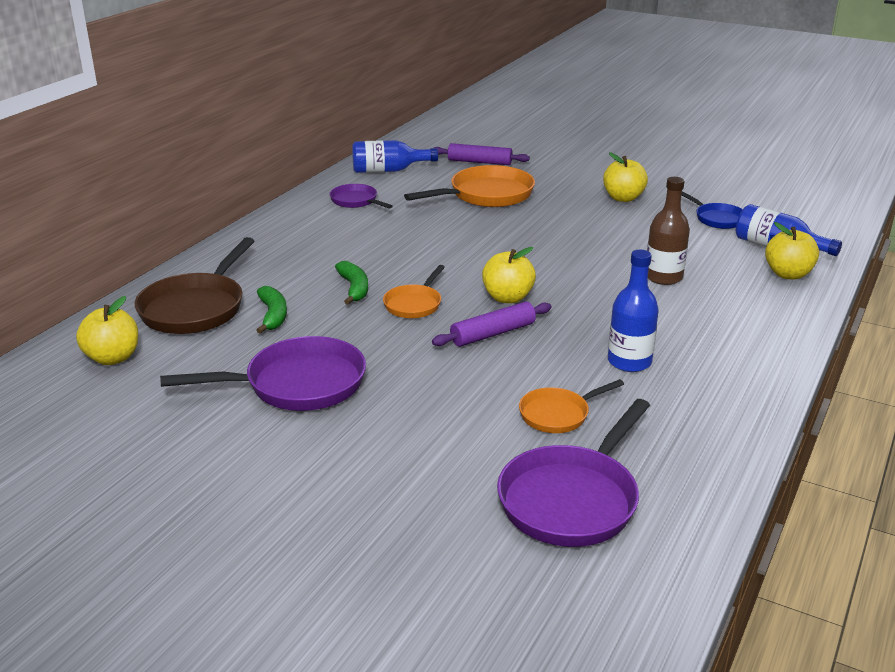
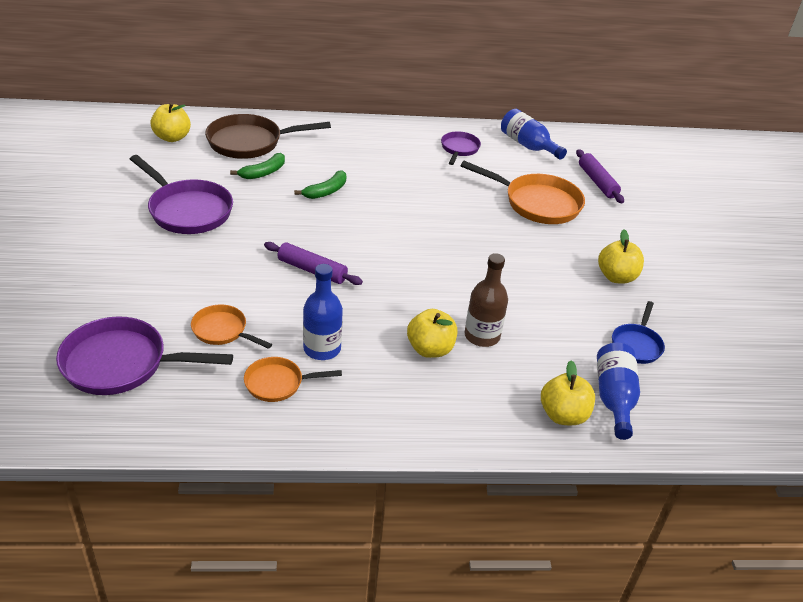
camera: 55 degrees right, 10 degrees up
(414, 304) = (325, 223): orange pan -> orange pan (278, 383)
(507, 298) = (372, 262): yellow apple -> yellow apple (430, 349)

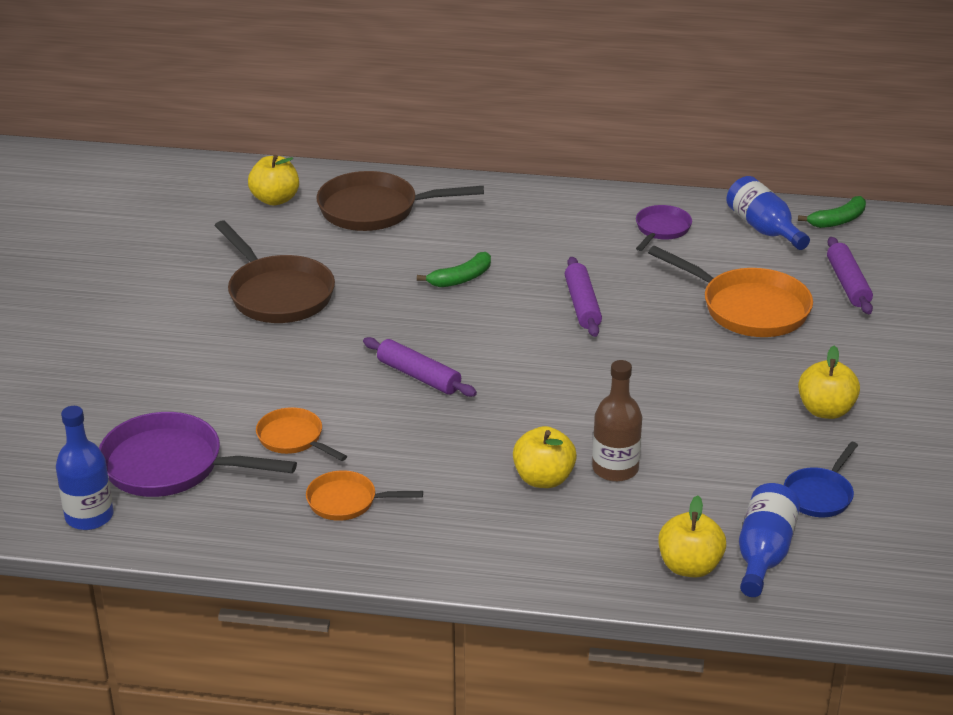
camera: 15 degrees right, 5 degrees down
(187, 210) = (278, 294): purple pan -> brown pan
(263, 172) = (384, 250): green banana -> green banana (837, 220)
(322, 349) = (408, 468): blue bottle -> blue bottle (89, 516)
(420, 207) = (582, 305): none -> purple rolling pin

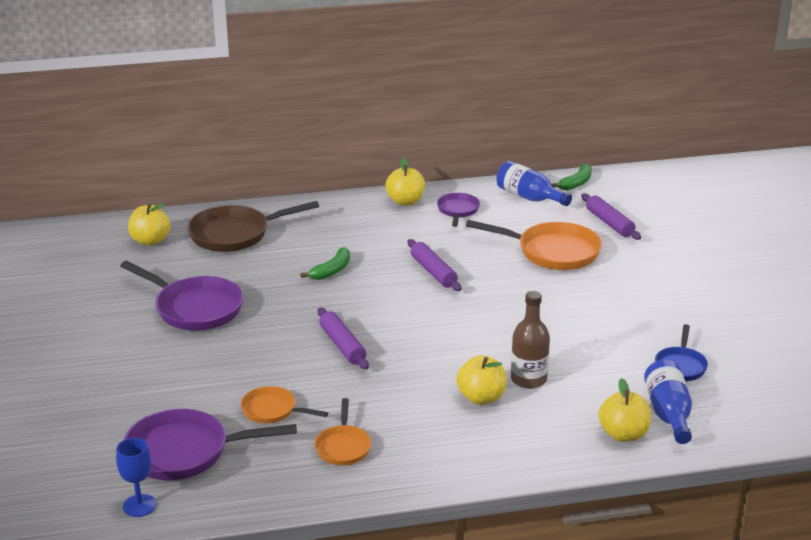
camera: 20 degrees left, 5 degrees down
(89, 516) = (139, 505): blue bottle -> blue goblet
(278, 294) = (195, 308): brown pan -> purple pan
(347, 501) = (343, 447): orange pan -> orange pan turned 75 degrees counterclockwise
(418, 376) = (342, 345): purple rolling pin -> purple rolling pin turned 45 degrees clockwise
(825, 410) = (648, 309): yellow apple -> yellow apple (405, 201)

